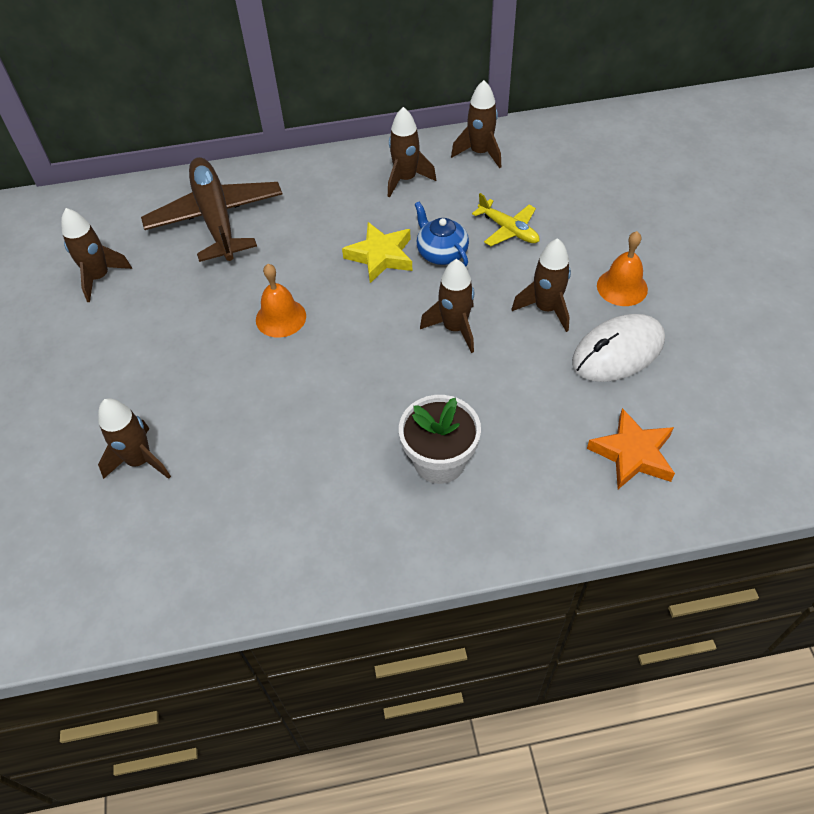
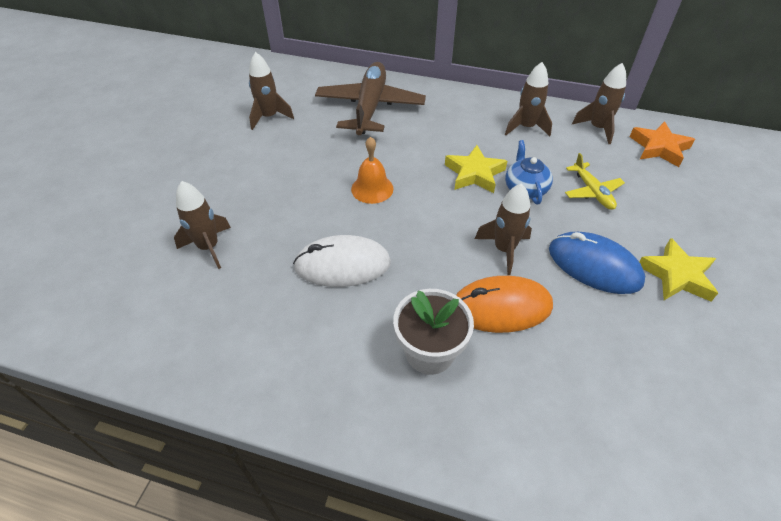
camera: 25 degrees right, 5 degrees down
(482, 388) = (501, 307): none -> orange mouse
(546, 309) = (594, 266): brown rocket -> blue mouse
(618, 351) = (646, 330): white mouse -> white mouse (342, 265)
(622, 287) = (676, 275): orange bell -> yellow star
(632, 454) = (616, 432): orange star -> orange star (659, 148)

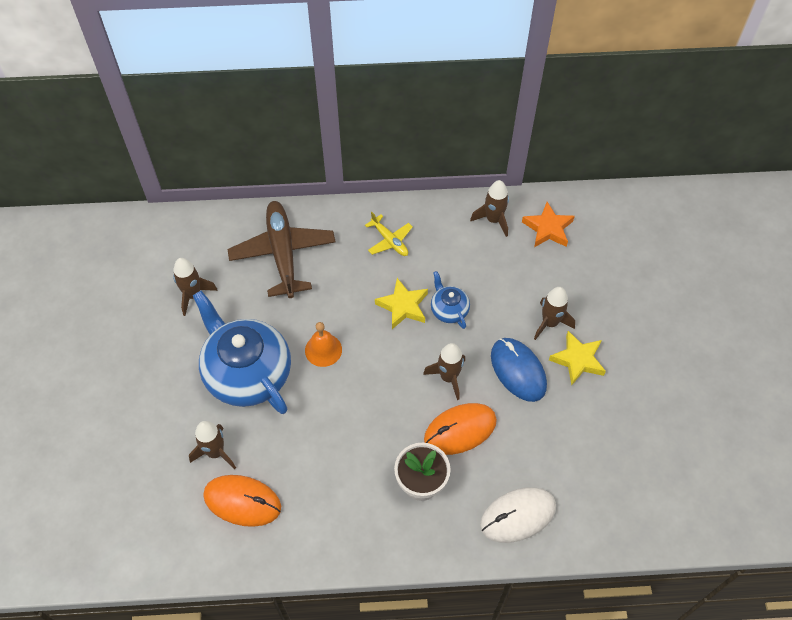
camera: 20 degrees left, 10 degrees up
(207, 304) = (242, 501): none -> orange mouse
(283, 188) = (247, 373): none -> blue teapot
(342, 265) = (330, 432): white mouse -> white mouse (518, 516)
(526, 127) = (432, 237): brown rocket -> brown rocket (550, 323)
(592, 192) = (503, 296): yellow plane -> yellow plane (389, 241)
(594, 266) = (518, 370): blue mouse -> blue mouse turned 45 degrees clockwise

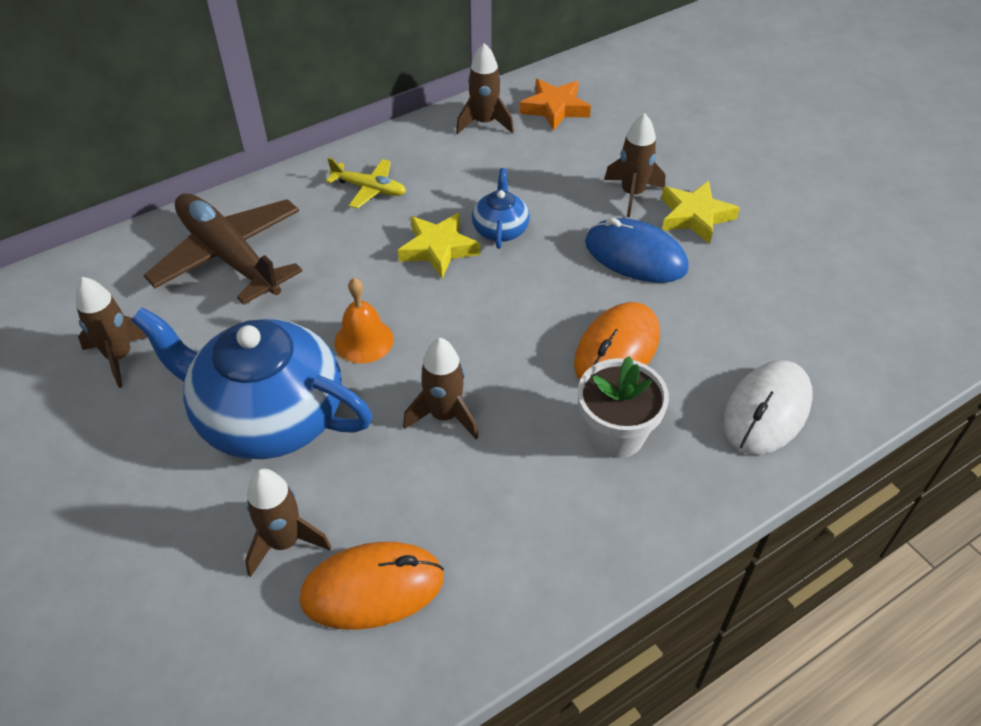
camera: 30 degrees left, 10 degrees down
(448, 377) = (556, 299): brown rocket -> brown rocket (444, 415)
(449, 310) = (500, 229): blue teapot -> blue teapot turned 60 degrees clockwise

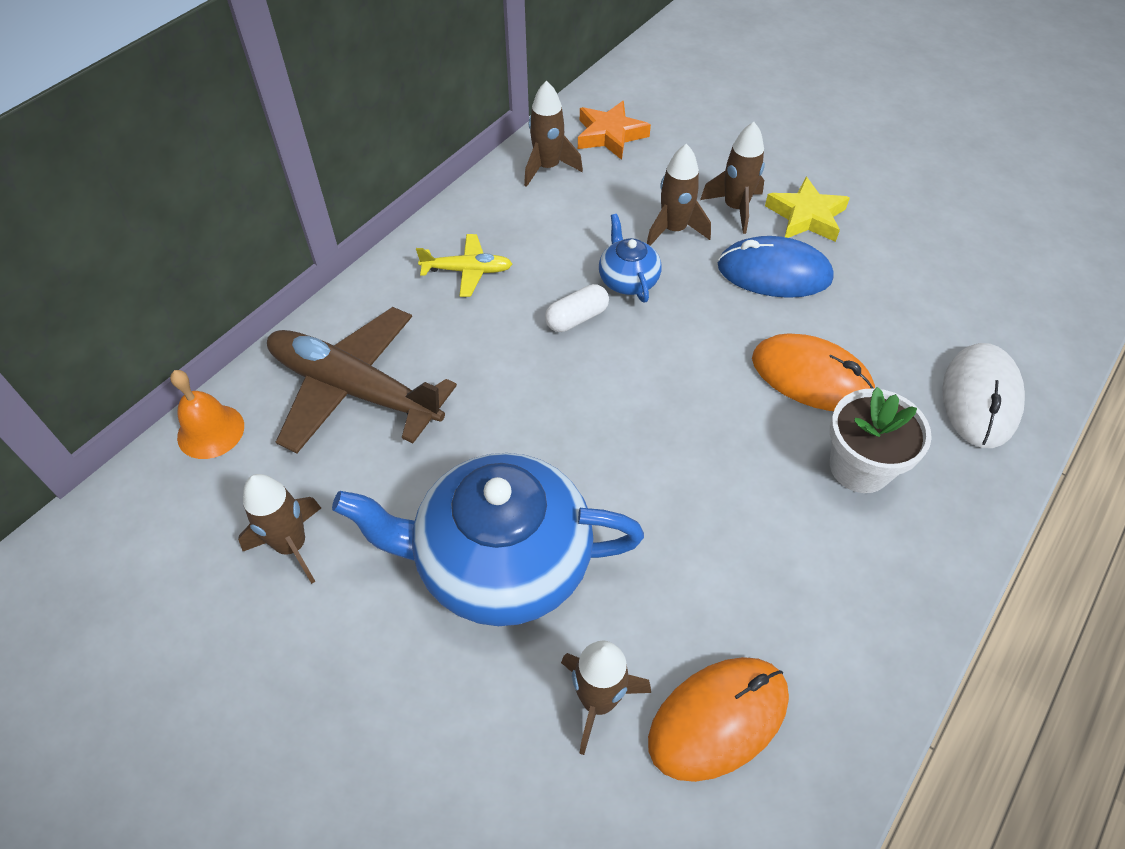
camera: 20 degrees left, 5 degrees up
(364, 340) = (555, 443): orange bell -> orange bell (211, 431)
(438, 249) = (577, 318): yellow star -> white capsule
(444, 415) = (684, 501): brown rocket -> brown rocket (674, 230)
(617, 349) = (811, 377): orange mouse -> orange mouse turned 75 degrees counterclockwise

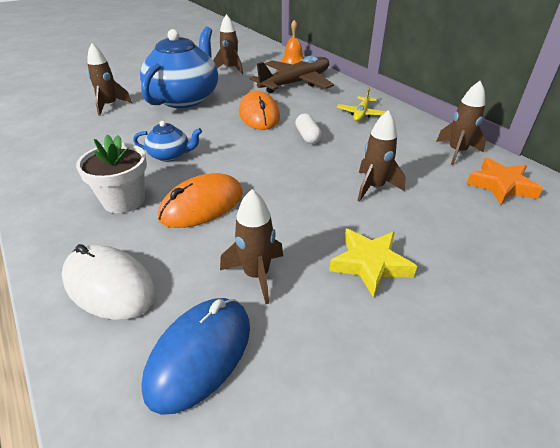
camera: 110 degrees right, 15 degrees down
(628, 280) = (330, 158): blue teapot -> blue teapot (170, 155)
(718, 719) = (70, 125): orange mouse -> orange mouse (259, 115)
(735, 208) = (392, 224): brown rocket -> brown rocket (256, 275)
(774, 273) = (307, 221): blue mouse -> blue mouse (200, 354)

